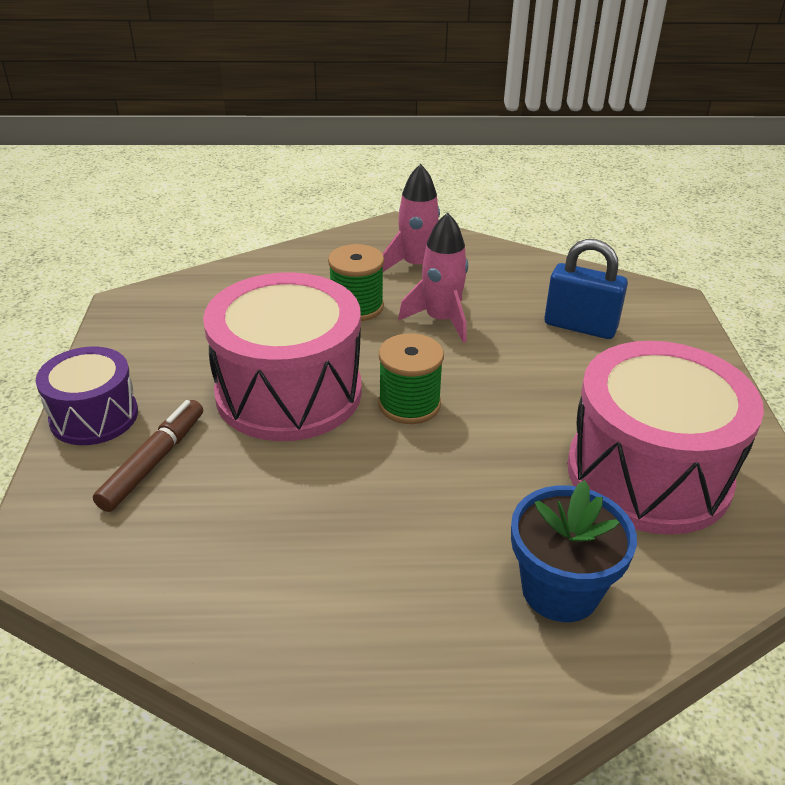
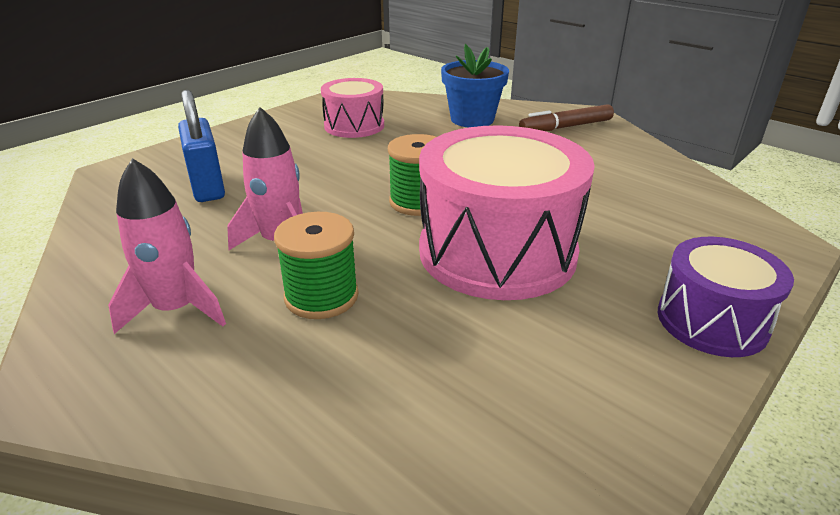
camera: 135 degrees left, 5 degrees down
(153, 462) = (663, 255): brown marker -> brown marker (566, 127)
(648, 473) = (354, 126): pink drum -> pink drum, size x0.56

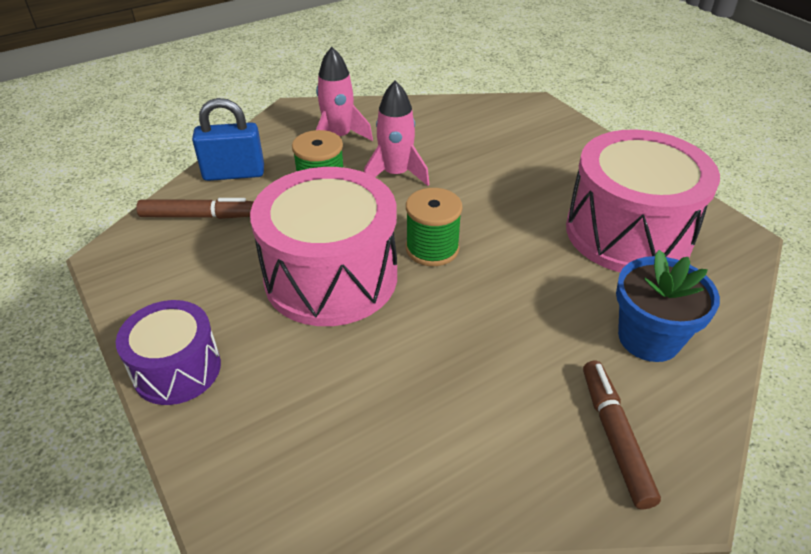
camera: 105 degrees right, 10 degrees up
(207, 186) = (496, 144): blue padlock -> blue padlock (234, 173)
(354, 126) = (628, 232): pink drum -> pink drum, size x1.78
(440, 411) = (198, 216): none -> brown marker

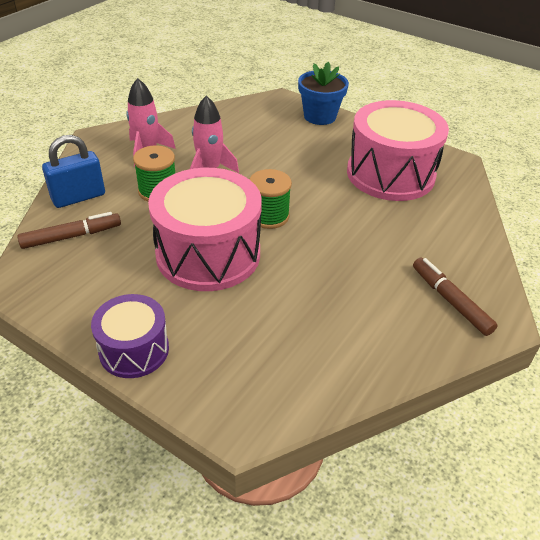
camera: 25 degrees left, 0 degrees up
(649, 338) = (438, 237): blue flower pot -> blue flower pot (320, 116)

